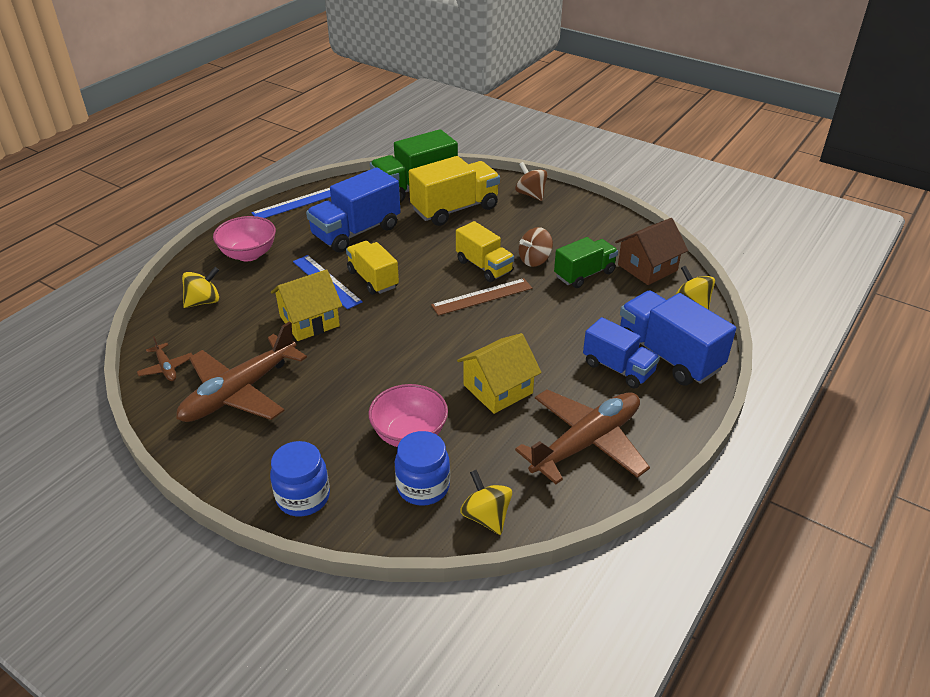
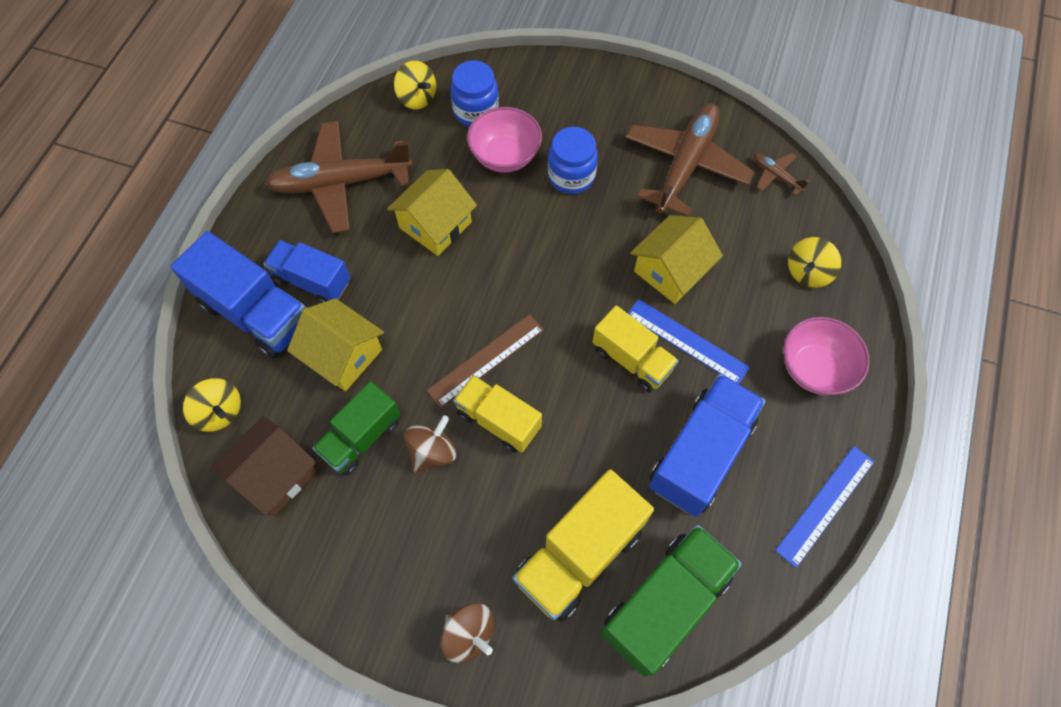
camera: 165 degrees right, 25 degrees up
(303, 497) = (570, 82): blue jar -> blue jar (571, 176)
(586, 442) = (340, 183): brown plane -> brown plane turned 45 degrees clockwise
(594, 317) = (343, 355): none -> yellow house

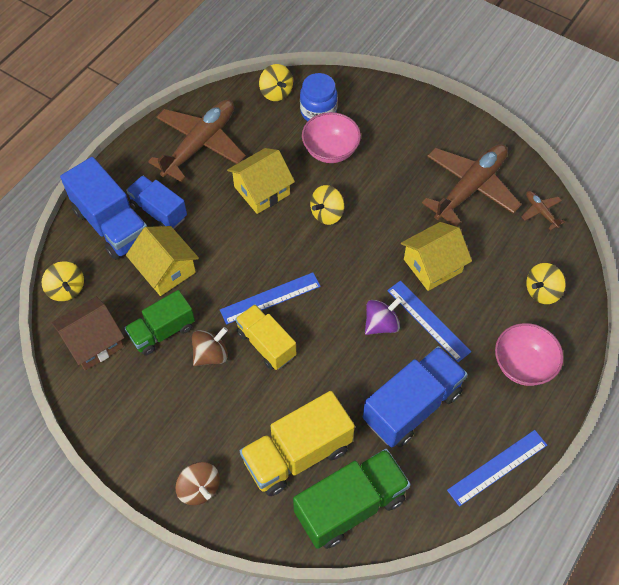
camera: 15 degrees right, 5 degrees down
(340, 183) = (200, 144): brown plane -> brown plane turned 120 degrees clockwise
(486, 360) = (270, 298): brown ruler -> blue ruler
(524, 236) = (327, 214): none -> yellow spinning top
(571, 176) = (377, 177): blue jar -> none
(632, 359) = (381, 324): yellow truck -> purple spinning top

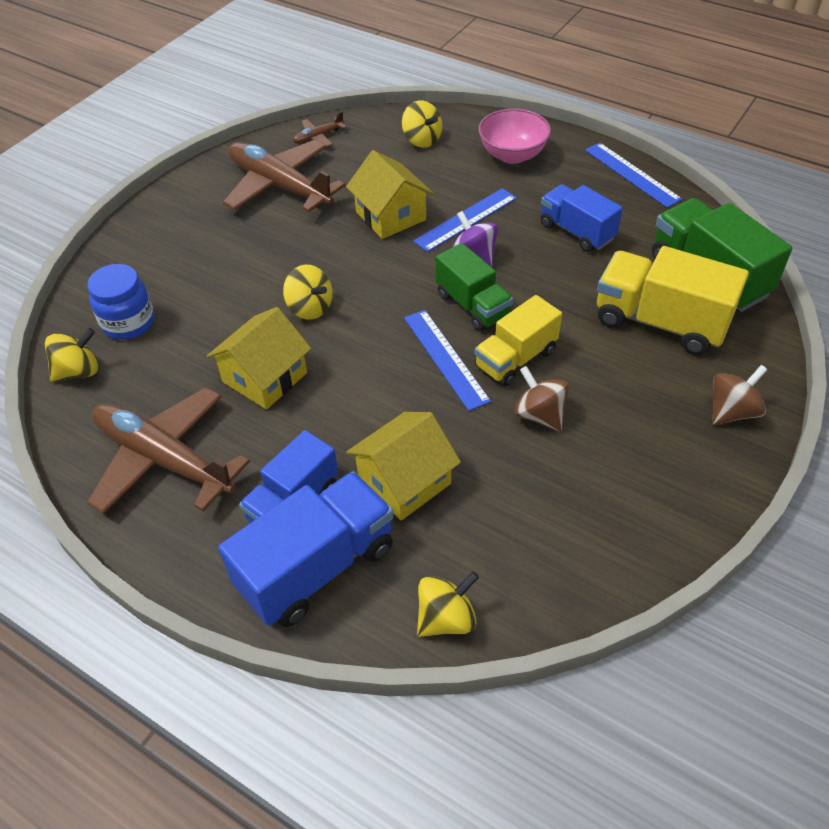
camera: 90 degrees left, 10 degrees down
(93, 342) = (540, 563): brown house -> none
(162, 331) = (511, 474): green truck -> green truck (473, 305)
(262, 190) = (264, 377): yellow house -> yellow house turned 75 degrees clockwise
(297, 454) = (660, 322): yellow truck -> yellow truck turned 150 degrees clockwise
(330, 150) = (202, 308): pink bowl -> none
(412, 406) = (576, 232): blue truck -> blue truck, size x0.65

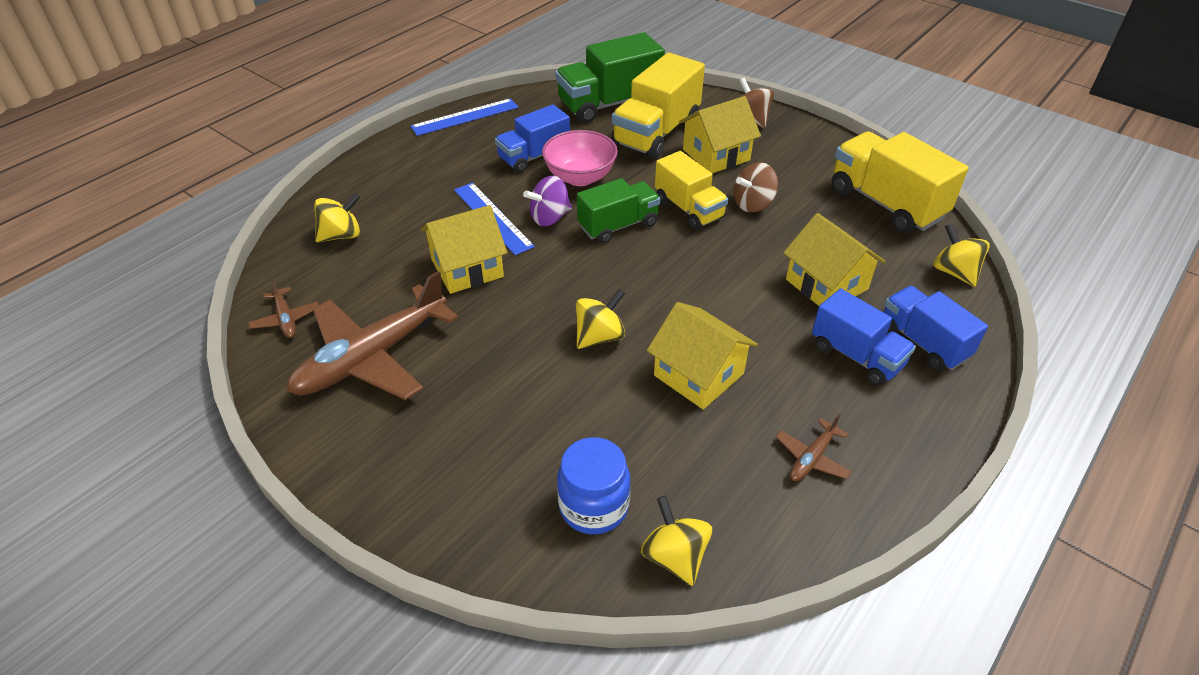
camera: 85 degrees left, 5 degrees down
(164, 459) = (812, 458): brown plane -> brown plane, size x0.43
(316, 567) = (923, 342): blue truck -> blue truck, size x0.65
(445, 358) = (684, 248): blue ruler -> none
(512, 155) = (402, 178): pink bowl -> pink bowl (580, 177)
(578, 554) = (885, 203): none -> yellow truck
(632, 378) = (716, 155): none -> yellow house

